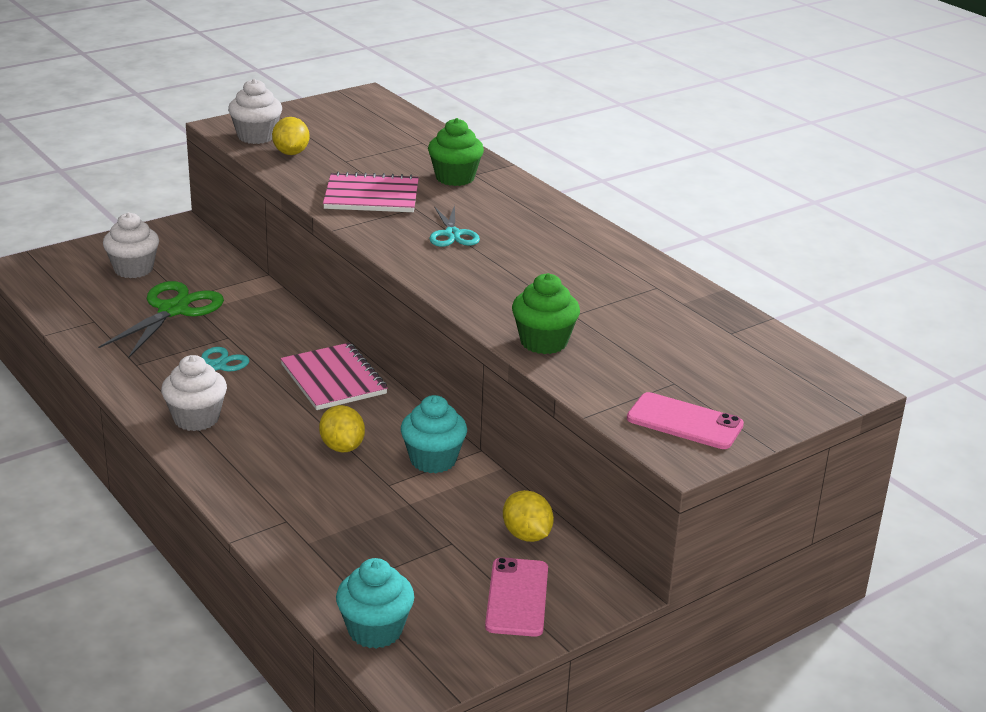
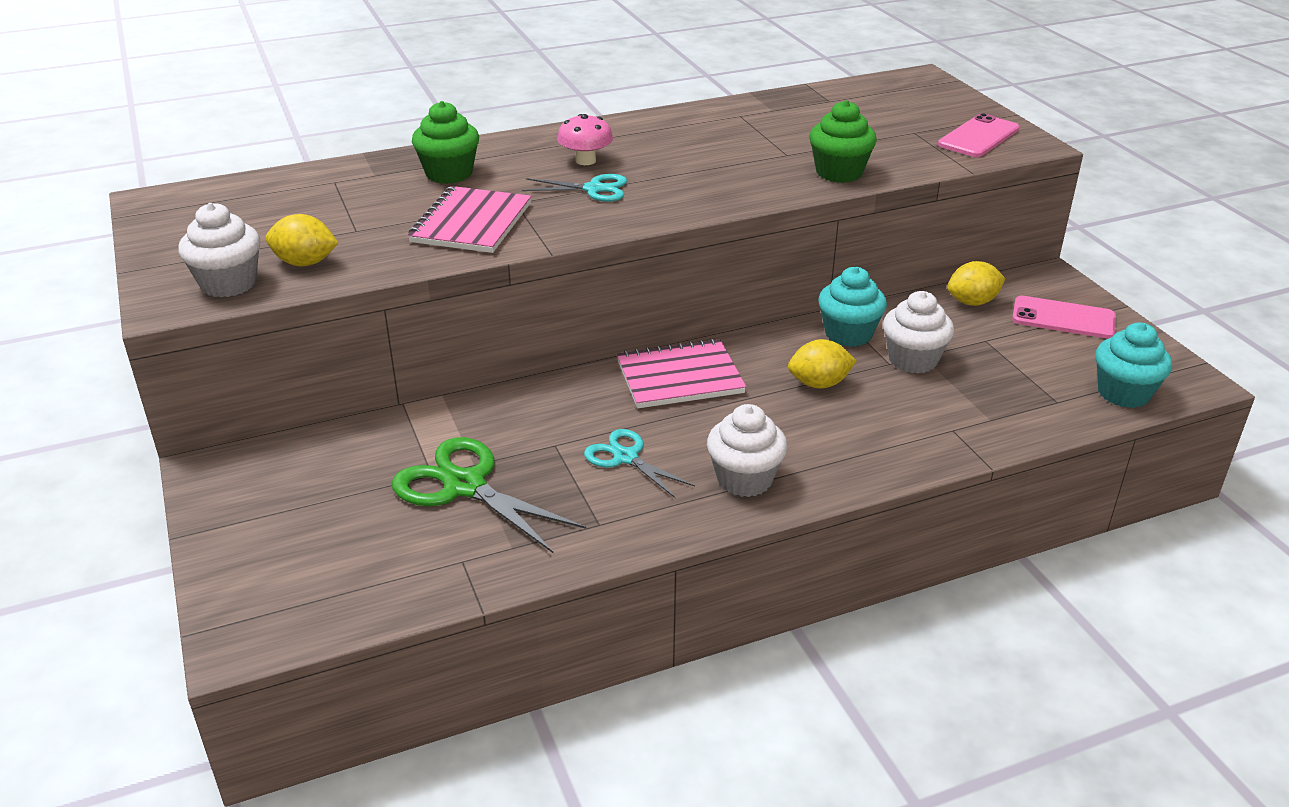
camera: 75 degrees left, 5 degrees up
(133, 269) = (322, 518): white cupcake -> white cupcake (913, 360)
(508, 226) = (585, 160): none -> pink mushroom

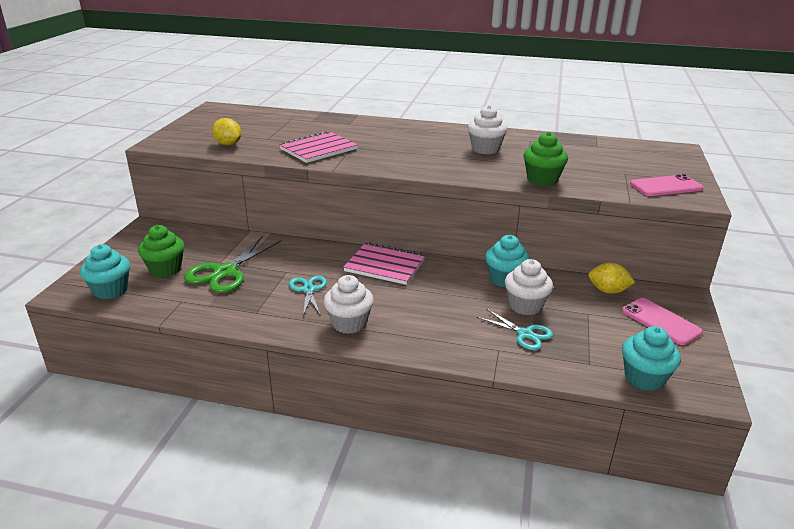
camera: 35 degrees right, 5 degrees down
(228, 283) = (189, 143): white cupcake -> white cupcake (485, 149)
(316, 600) = (111, 290): none -> turquoise cupcake
(449, 173) = (343, 128): green cupcake -> green cupcake (165, 269)
(465, 486) = (225, 272): green scissors -> green scissors turned 135 degrees counterclockwise
(585, 160) = (414, 139): pink mushroom -> none
(593, 189) = (397, 151): turquoise scissors -> turquoise scissors (525, 334)
(819, 384) = (453, 296): yellow lemon -> none

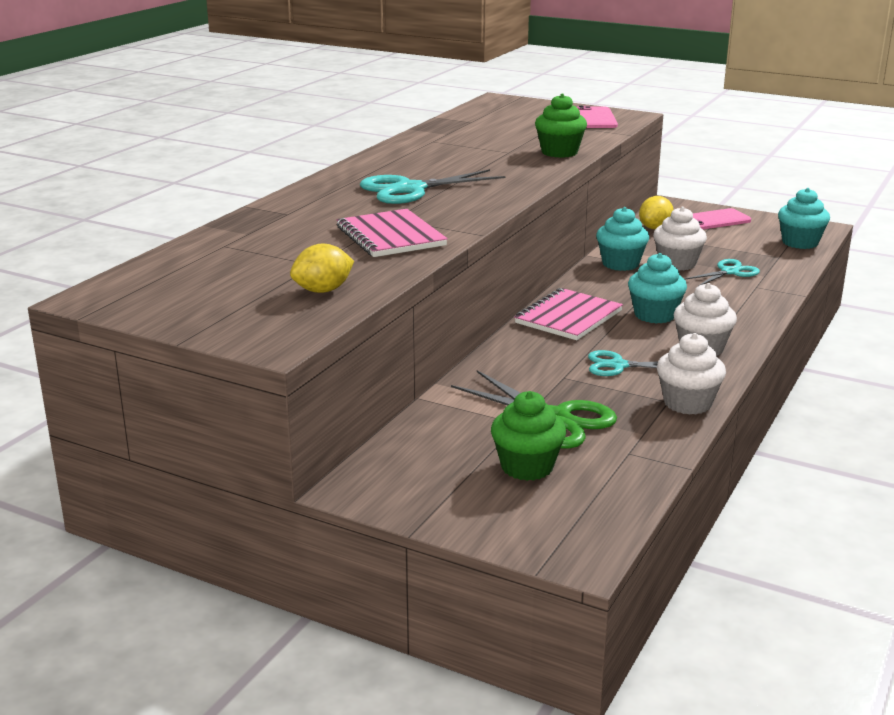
camera: 75 degrees left, 5 degrees down
(111, 290) = (583, 513): turquoise cupcake -> turquoise cupcake (654, 315)
(412, 145) = (410, 189): none -> turquoise scissors
(485, 149) = (451, 161): white cupcake -> white cupcake (687, 403)

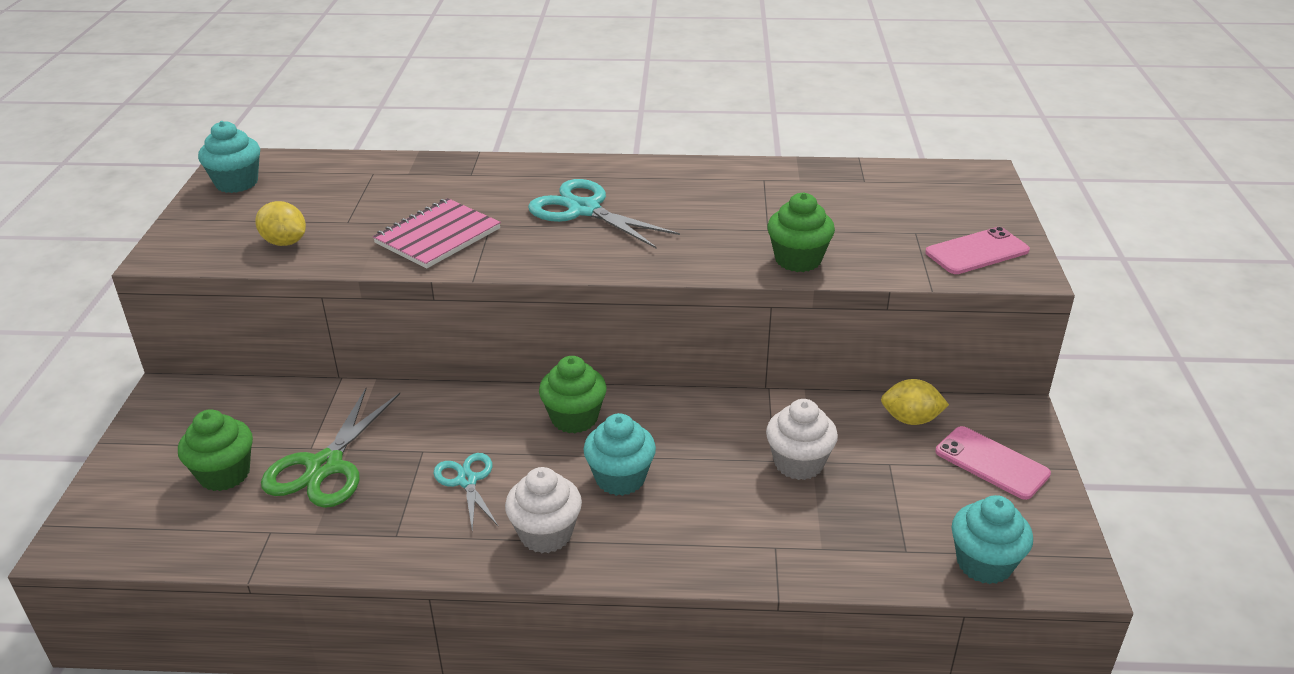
camera: 65 degrees right, 10 degrees up
(568, 317) = (574, 418): pink notebook -> green cupcake
(620, 264) = (760, 419): turquoise cupcake -> turquoise cupcake (237, 183)
(687, 403) = (395, 551): white cupcake -> none
(729, 272) = (807, 514): turquoise scissors -> none

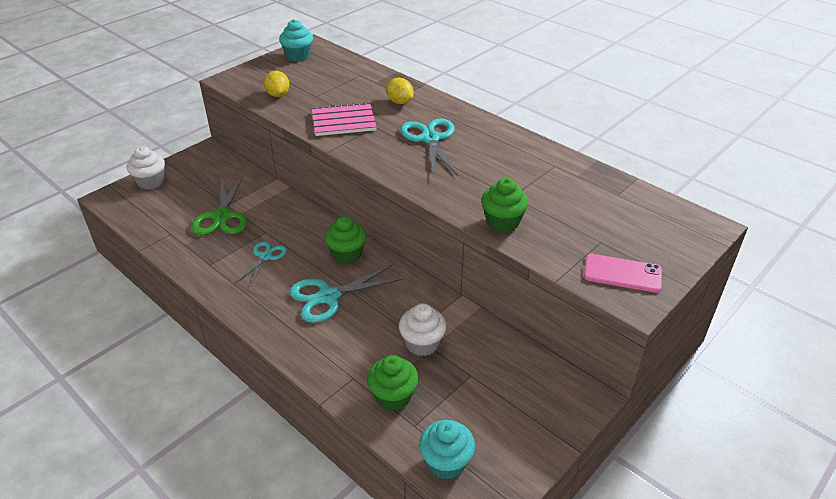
camera: 40 degrees right, 5 degrees up
(224, 474) = (185, 198): green cupcake -> green cupcake (393, 396)
(325, 466) = (222, 216): green scissors -> green scissors turned 60 degrees counterclockwise
(546, 534) = (264, 302): white cupcake -> white cupcake (151, 182)
(620, 478) = (328, 296): turquoise cupcake -> turquoise scissors
(910, 419) = (517, 359): yellow lemon -> yellow lemon (400, 102)
(991, 463) = (530, 413): pink phone -> none

